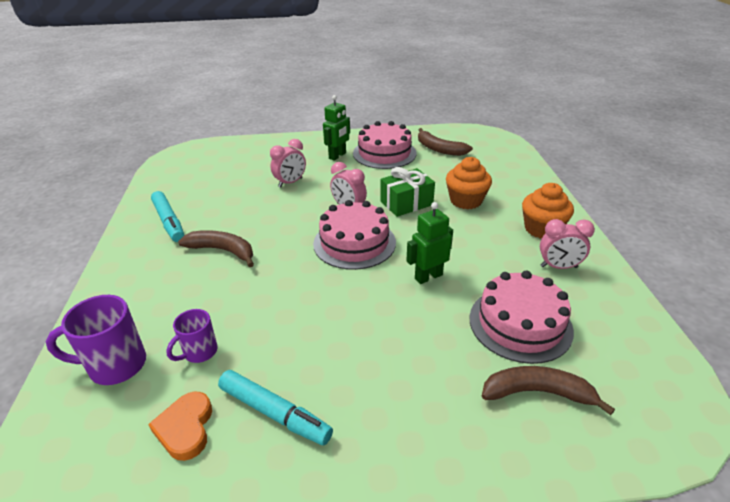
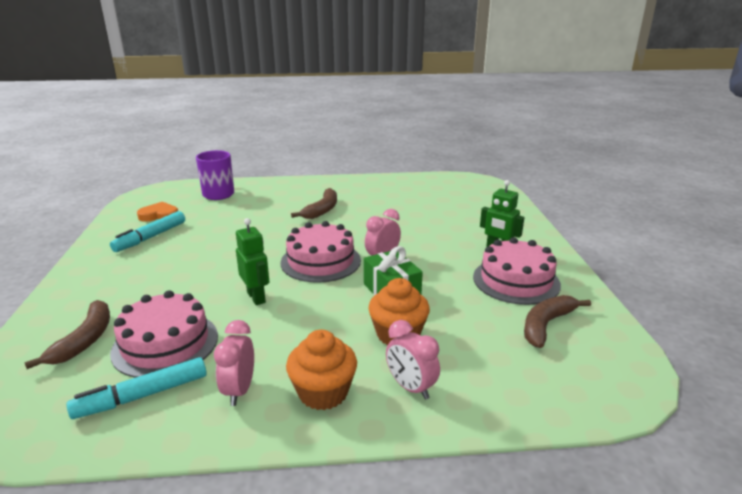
camera: 90 degrees right, 10 degrees down
(169, 221) = (365, 189): turquoise marker -> turquoise marker (143, 396)
(199, 352) = (215, 213): purple mug -> none
(290, 183) = (431, 229): pink clock -> pink clock (411, 387)

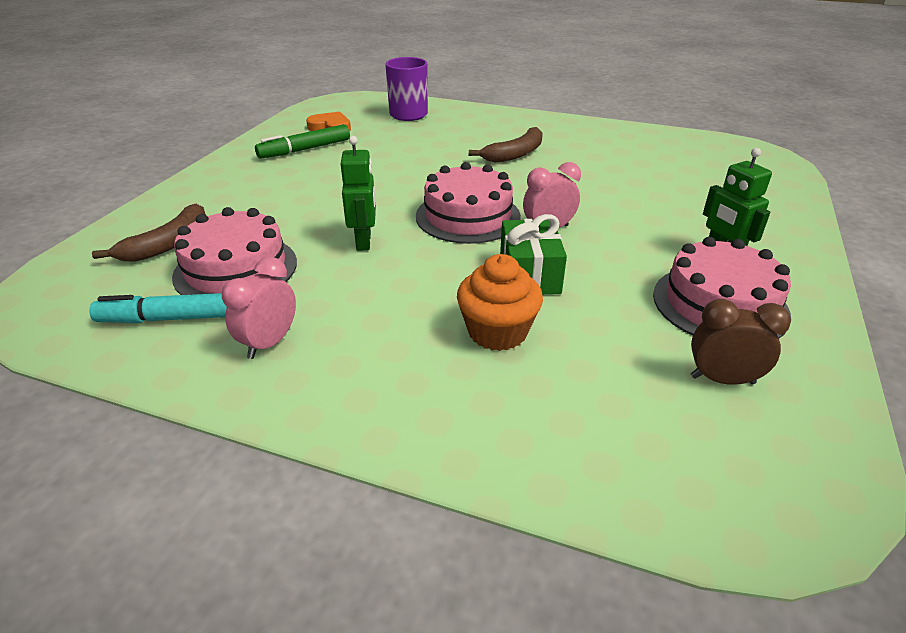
camera: 25 degrees right, 10 degrees up
(151, 237) = (305, 149): turquoise marker -> green marker
(323, 392) = (355, 375): orange cupcake -> none
(411, 387) = (464, 405): pink clock -> none
(546, 325) = (722, 380): brown banana -> brown clock

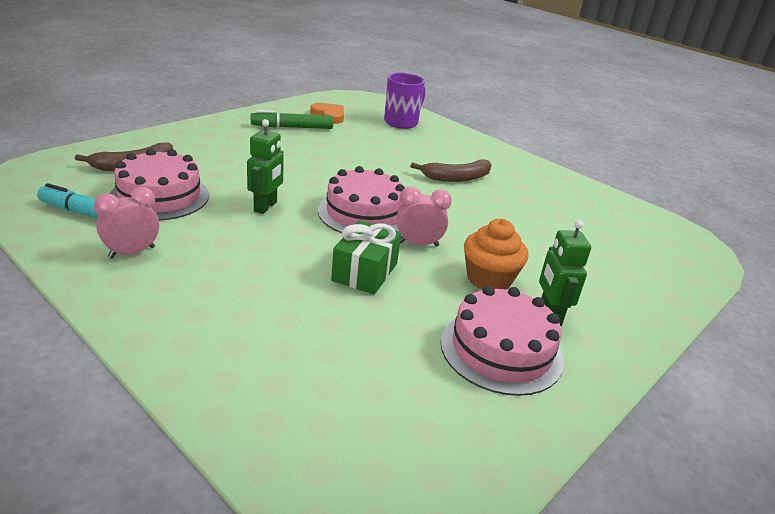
camera: 20 degrees right, 5 degrees down
(497, 332) = (294, 303): orange cupcake -> orange cupcake (489, 279)
(722, 380) = (435, 405): brown clock -> none

